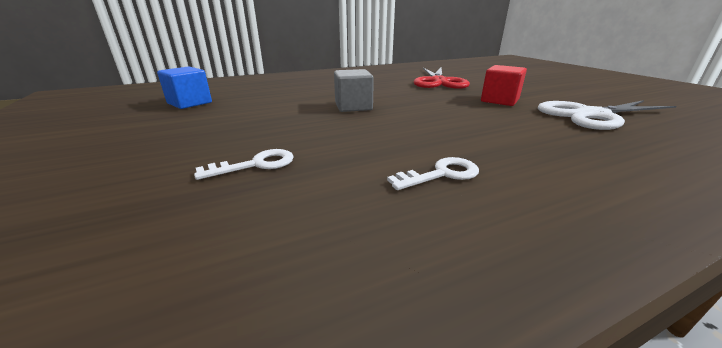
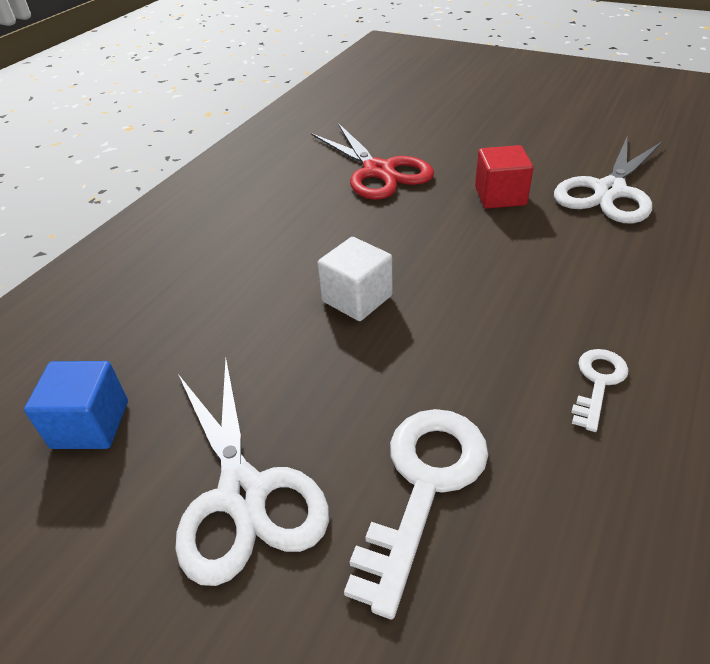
camera: 35 degrees left, 15 degrees up
(187, 135) = (243, 494): none -> white scissors
(256, 164) = (423, 486): white key -> white key, size x1.84
(353, 106) = (357, 298): grey cube -> white cube

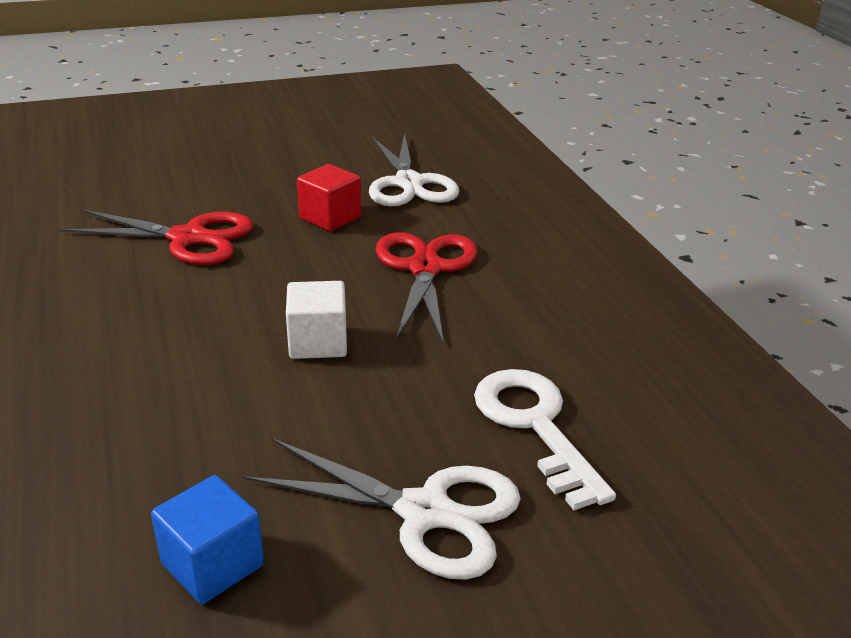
camera: 50 degrees left, 10 degrees down
(521, 277) = (425, 268): none -> red scissors
(598, 382) = (555, 308): white key -> none

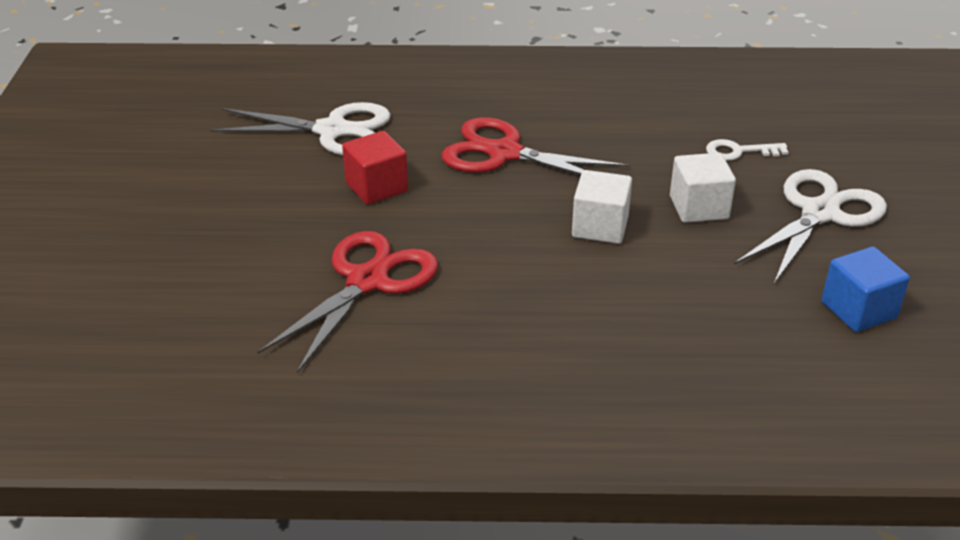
camera: 70 degrees left, 5 degrees up
(388, 406) = (698, 207): none -> white cube
(534, 426) = (739, 151): white key -> white key, size x0.54

